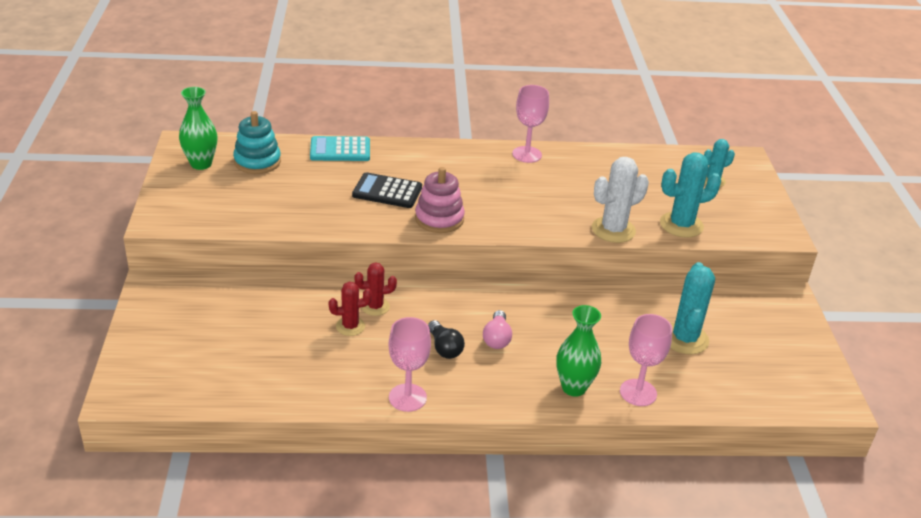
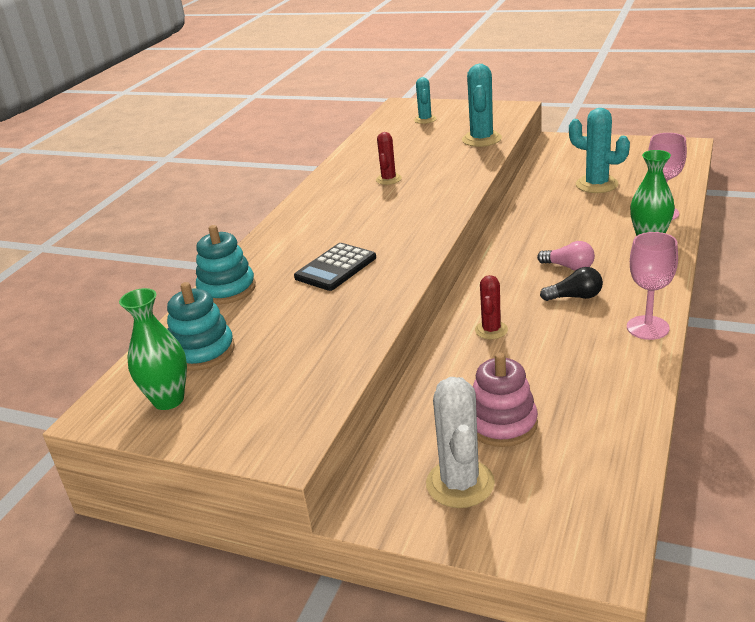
camera: 60 degrees left, 5 degrees down
(340, 150) = (227, 289): turquoise calculator -> turquoise stacking toy
(350, 326) = (519, 350): red cactus -> red cactus (388, 179)
(439, 219) = (407, 244): pink stacking toy -> pink stacking toy (502, 424)
(527, 154) = (324, 187): pink goblet -> none
(613, 230) = (474, 166): white cactus -> white cactus (460, 483)

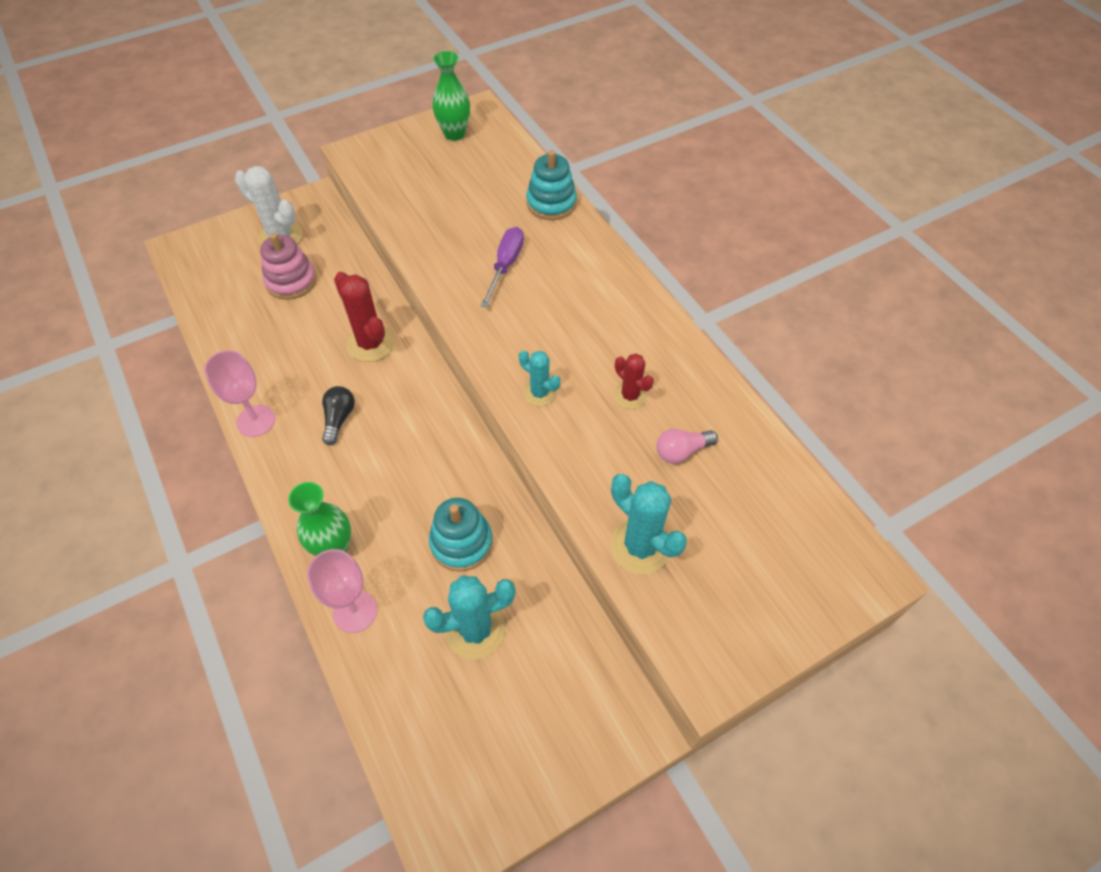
camera: 125 degrees right, 25 degrees up
(202, 351) = (485, 163): turquoise stacking toy -> turquoise stacking toy (461, 543)
(336, 268) = (505, 265): black calculator -> purple screwdriver
(425, 119) = (777, 552): turquoise cactus -> turquoise cactus (539, 393)
(491, 330) = (371, 343): red cactus -> red cactus, size x1.64
(569, 267) = (376, 453): pink light bulb -> pink light bulb (681, 451)
(575, 297) = (339, 419): black light bulb -> black light bulb turned 150 degrees clockwise

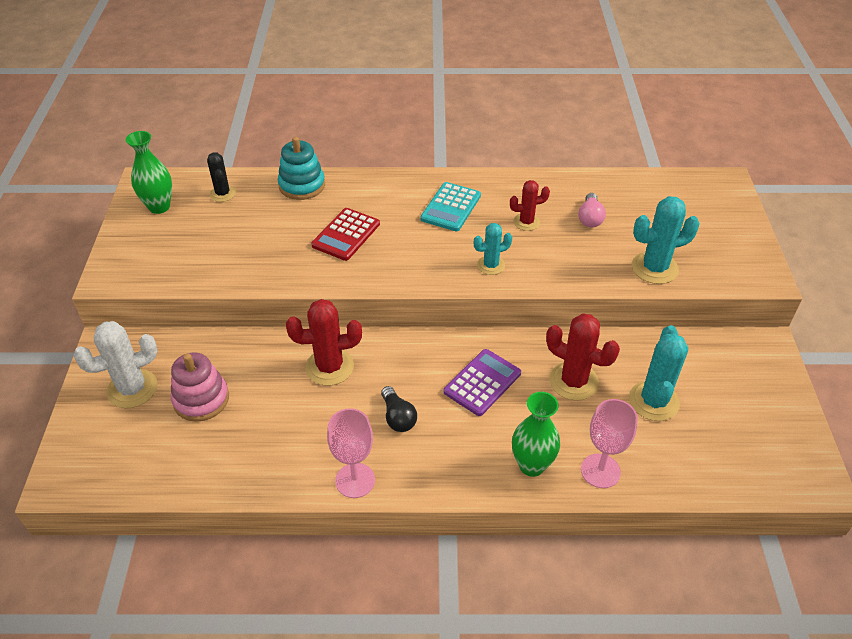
camera: 60 degrees left, 10 degrees down
(339, 419) = (398, 417): black light bulb -> black light bulb turned 150 degrees counterclockwise
(416, 465) = (482, 382): none -> purple calculator
(461, 543) = (573, 381): turquoise stacking toy -> red cactus
(499, 161) = (222, 194): none -> black cactus
(505, 265) = (346, 235): purple screwdriver -> red calculator
(605, 324) = (451, 207): none -> turquoise calculator

